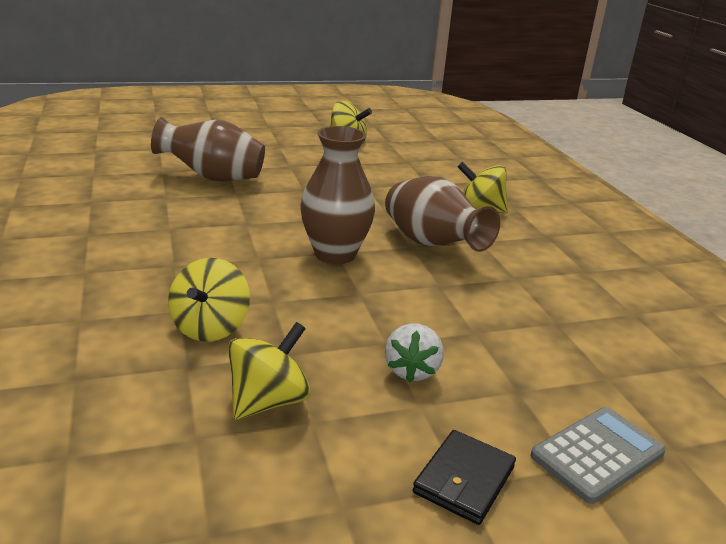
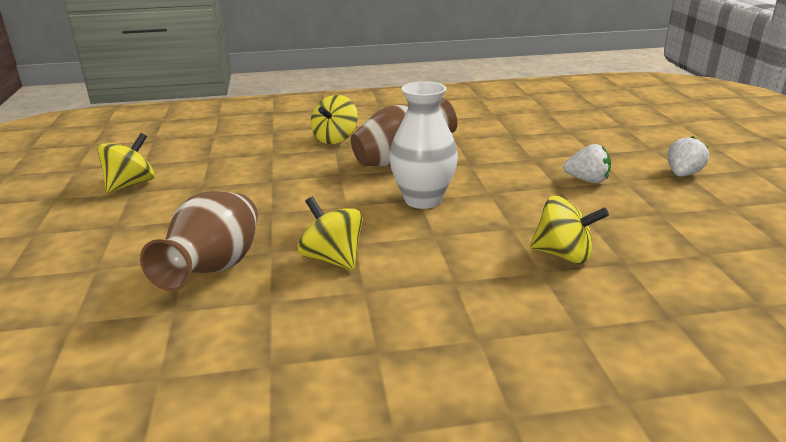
camera: 80 degrees left, 0 degrees up
(268, 401) = (648, 228): yellow spinning top -> yellow spinning top (332, 259)
(335, 254) = (423, 200): brown vase -> white vase
(464, 480) = (682, 174): black wallet -> white strawberry
(597, 454) = (639, 142): grey calculator -> none

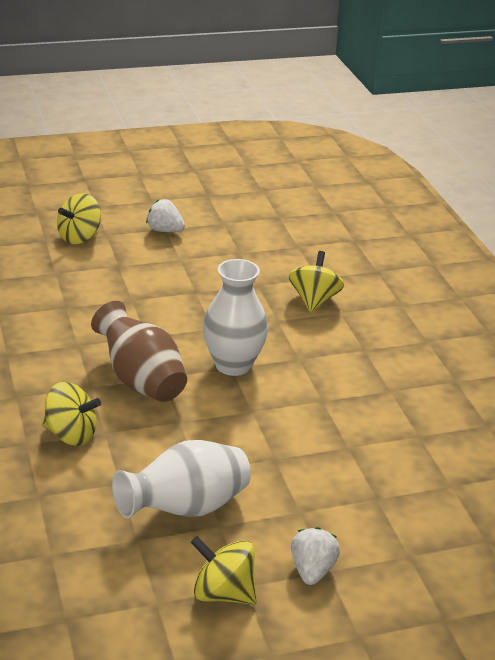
camera: 100 degrees left, 5 degrees up
(214, 269) = (385, 476): brown vase -> none
(230, 174) = (185, 508): none -> white vase
(332, 259) = (350, 410): yellow spinning top -> yellow spinning top (79, 237)
(587, 180) = (181, 276): white strawberry -> white strawberry (312, 570)

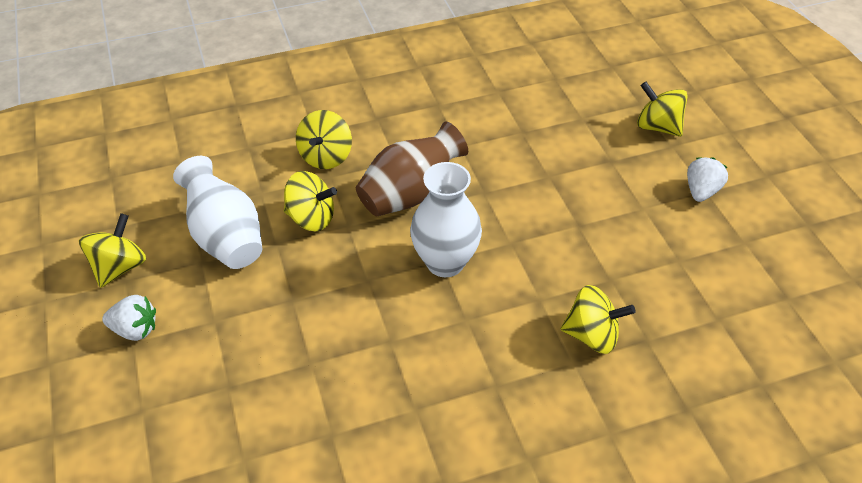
camera: 90 degrees right, 15 degrees up
(165, 446) = (311, 218): none -> yellow spinning top

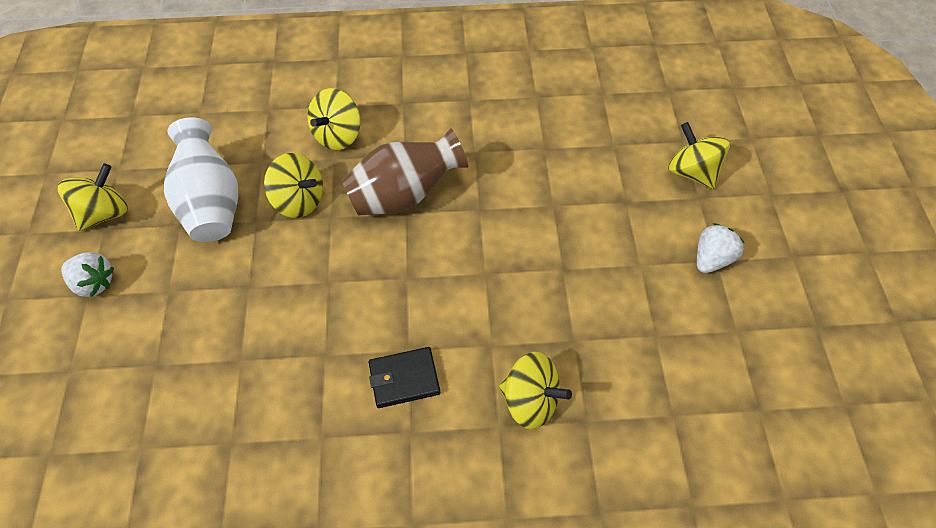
camera: 15 degrees right, 10 degrees up
(445, 262) = (411, 280): white vase -> none
(472, 344) = (404, 379): none -> black wallet

